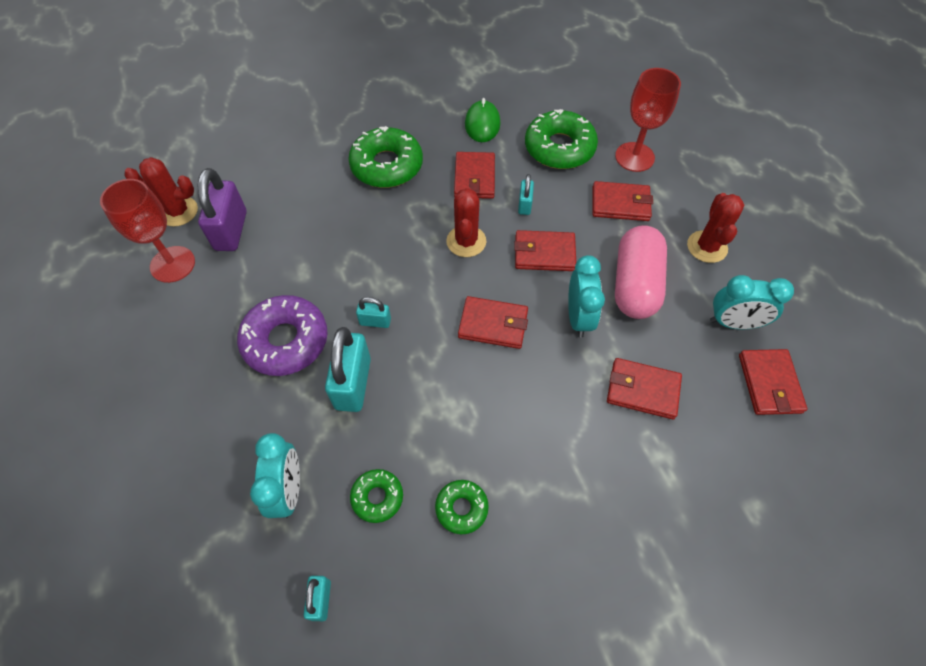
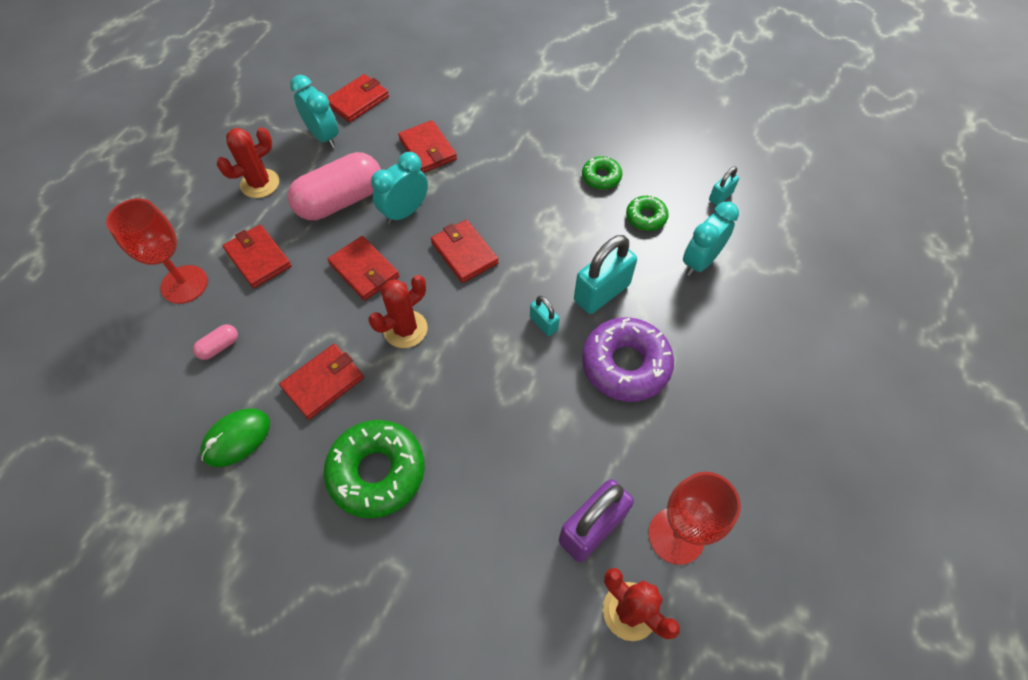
camera: 135 degrees left, 0 degrees up
(525, 205) = (322, 320): turquoise padlock -> none
(559, 148) = (219, 347): green donut -> pink capsule

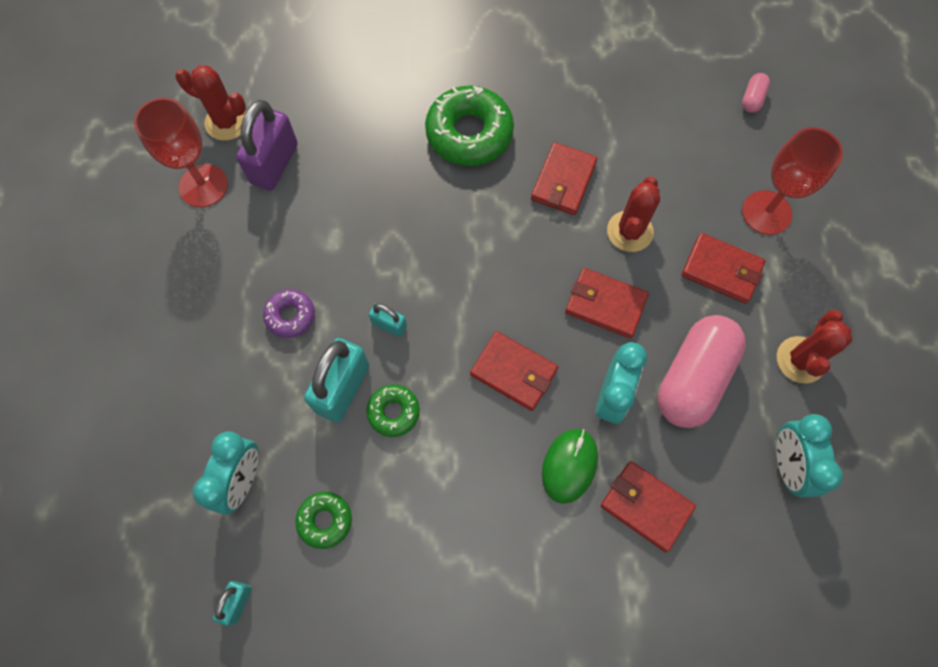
camera: 155 degrees right, 10 degrees up
(219, 347) = (679, 172): pink capsule -> pink capsule (752, 99)
(236, 438) = (600, 111): green mouse -> green mouse (569, 465)
(324, 137) = (787, 465): turquoise clock -> turquoise clock turned 60 degrees clockwise
(358, 101) = (793, 551): red wallet -> none
(405, 329) = (523, 260): red cactus -> red cactus (630, 231)
(601, 177) = (403, 563): green donut -> green donut (393, 412)
(625, 365) = (290, 316): purple donut -> purple donut, size x0.53

